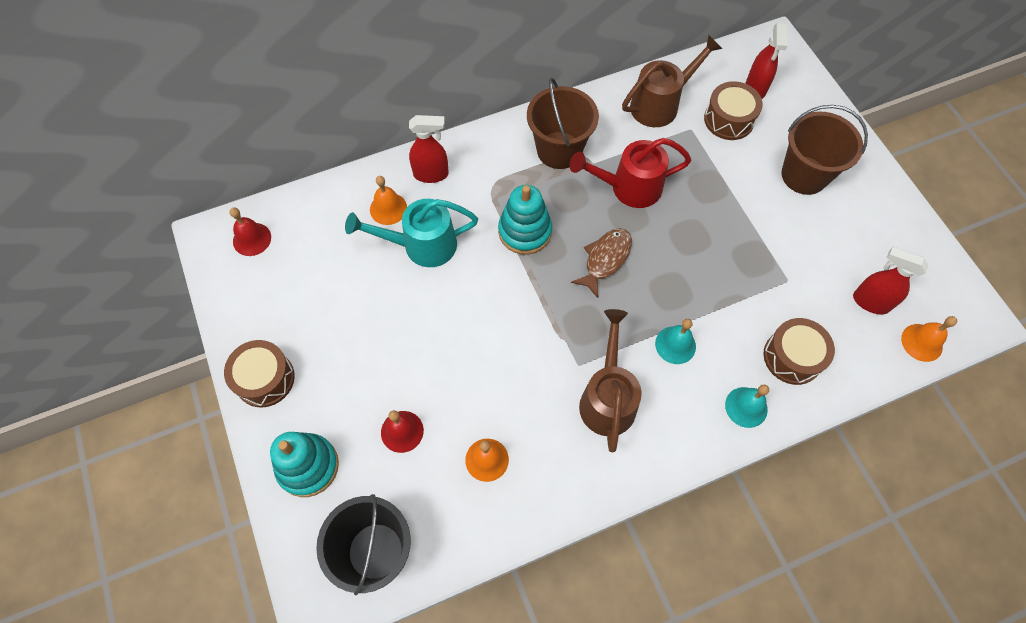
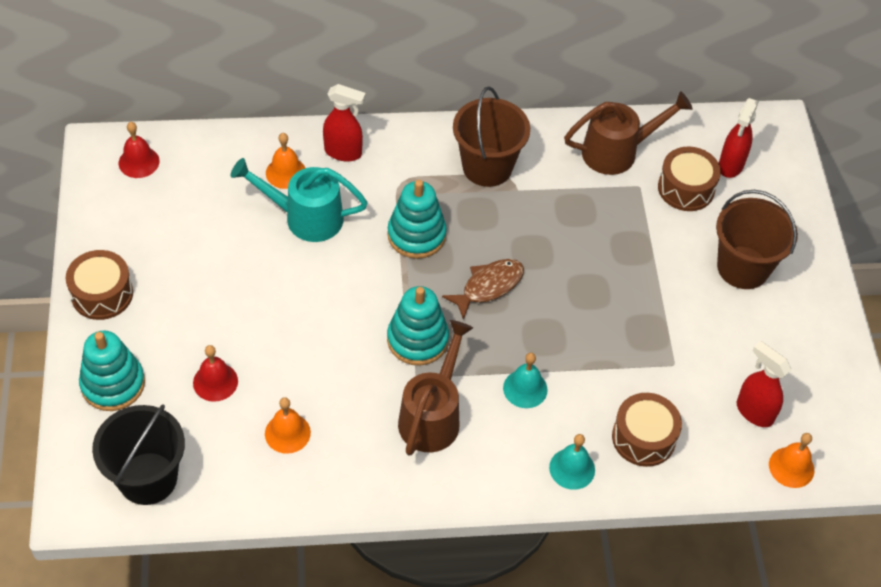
camera: 15 degrees right, 10 degrees down
(565, 329) = (417, 340): none -> turquoise stacking toy
(628, 187) = (545, 224): red watering can -> none

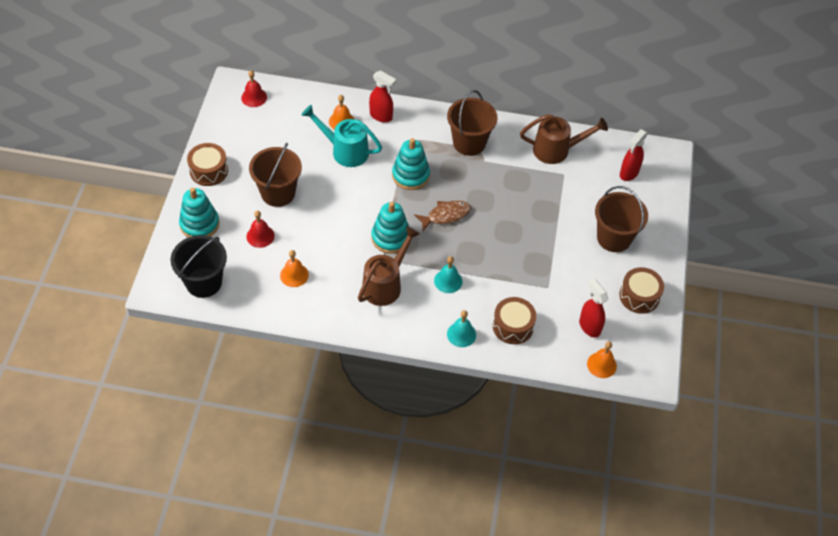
camera: 15 degrees right, 0 degrees up
(222, 306) = (278, 193): none -> brown bucket
(686, 188) = (594, 182): brown drum -> brown drum (639, 296)

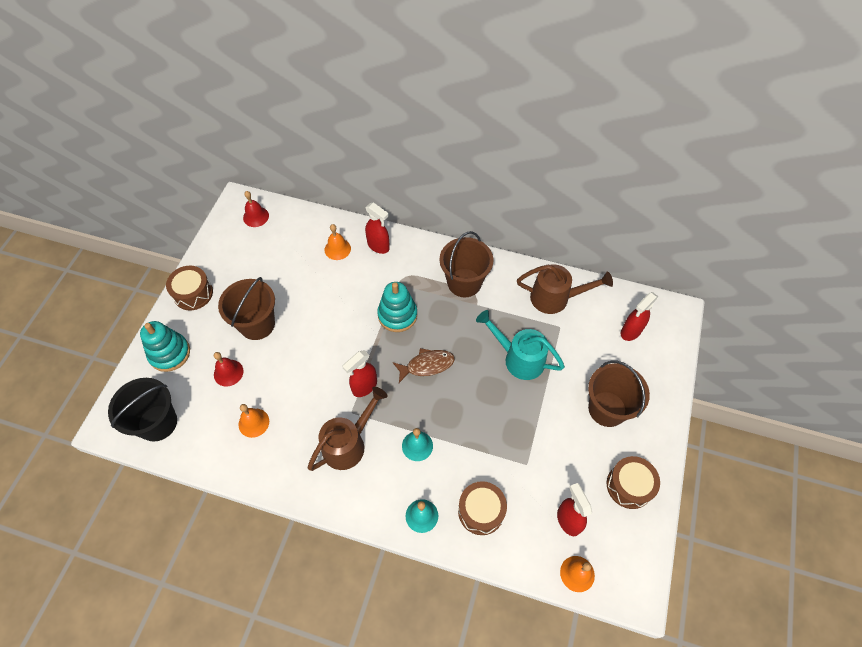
camera: 10 degrees right, 5 degrees up
(345, 150) = (335, 281): turquoise watering can -> turquoise watering can (518, 358)
(391, 238) = (364, 387): turquoise stacking toy -> red spray bottle

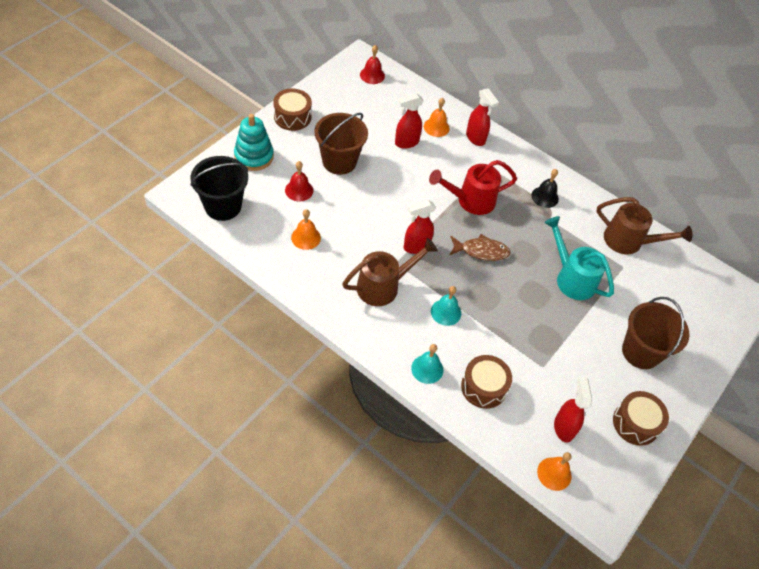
camera: 15 degrees right, 5 degrees down
(397, 315) = (470, 200): turquoise stacking toy -> red watering can
(464, 283) = (545, 197): brown bucket -> black bell
(630, 331) = (692, 296): red spray bottle -> red spray bottle (406, 143)

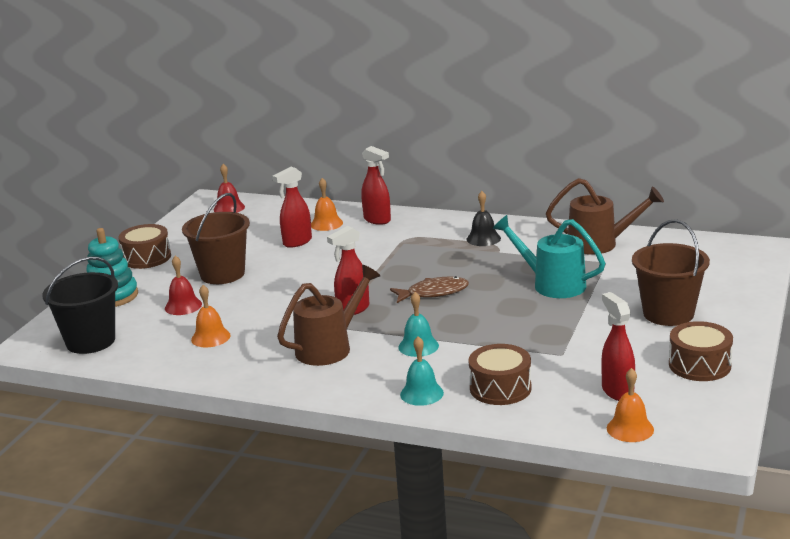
camera: 10 degrees left, 30 degrees down
(470, 200) = (398, 262): red watering can -> none

